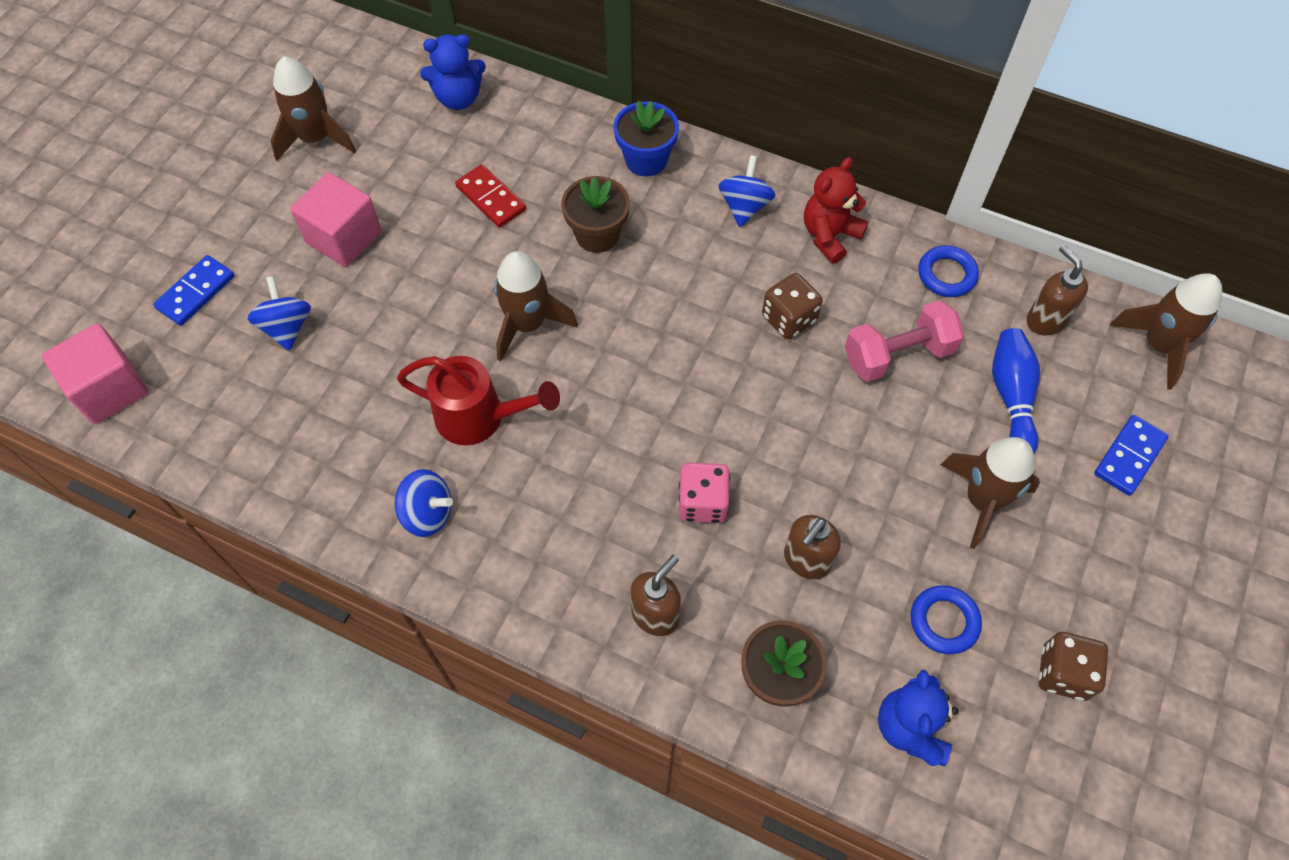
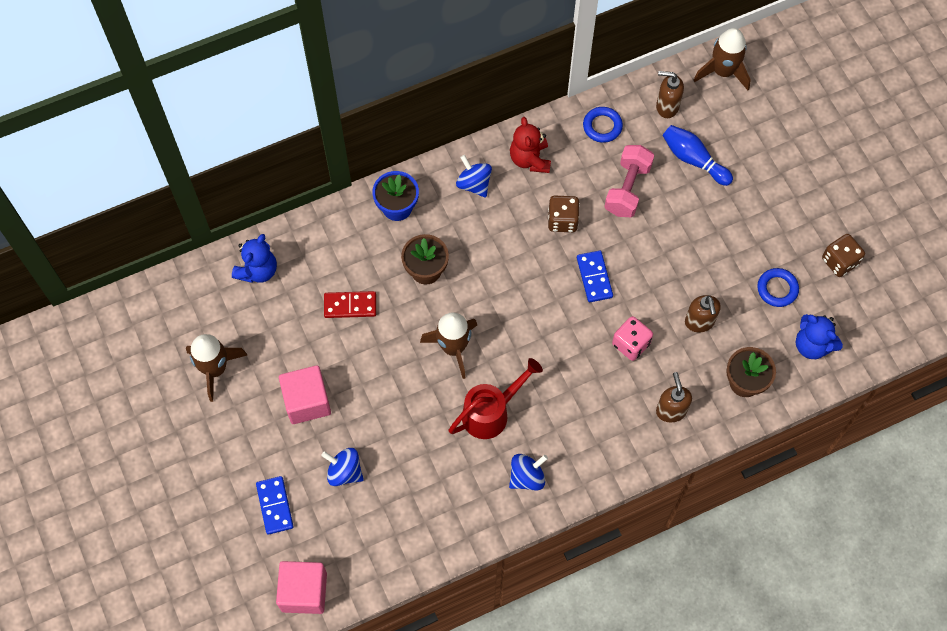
camera: 50 degrees left, 5 degrees up
(982, 500) = (734, 220): brown rocket -> none
(1129, 456) = (766, 139): blue domino -> blue domino (594, 277)

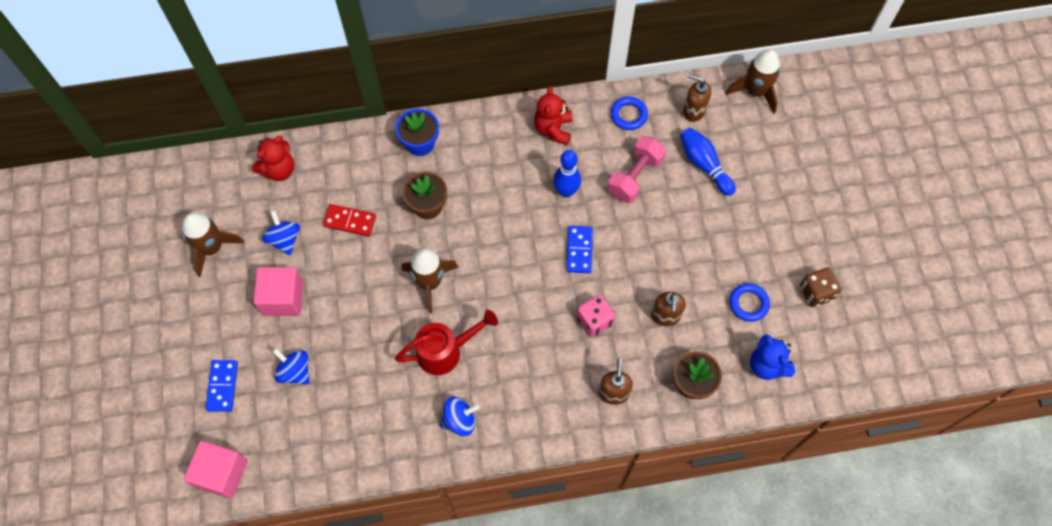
camera: 15 degrees right, 0 degrees up
(258, 270) = (279, 170): blue teddy bear -> red teddy bear
(474, 184) = (495, 139): blue spinning top -> blue spinning top (284, 239)
(562, 220) = (566, 191): brown dice -> blue bowling pin

